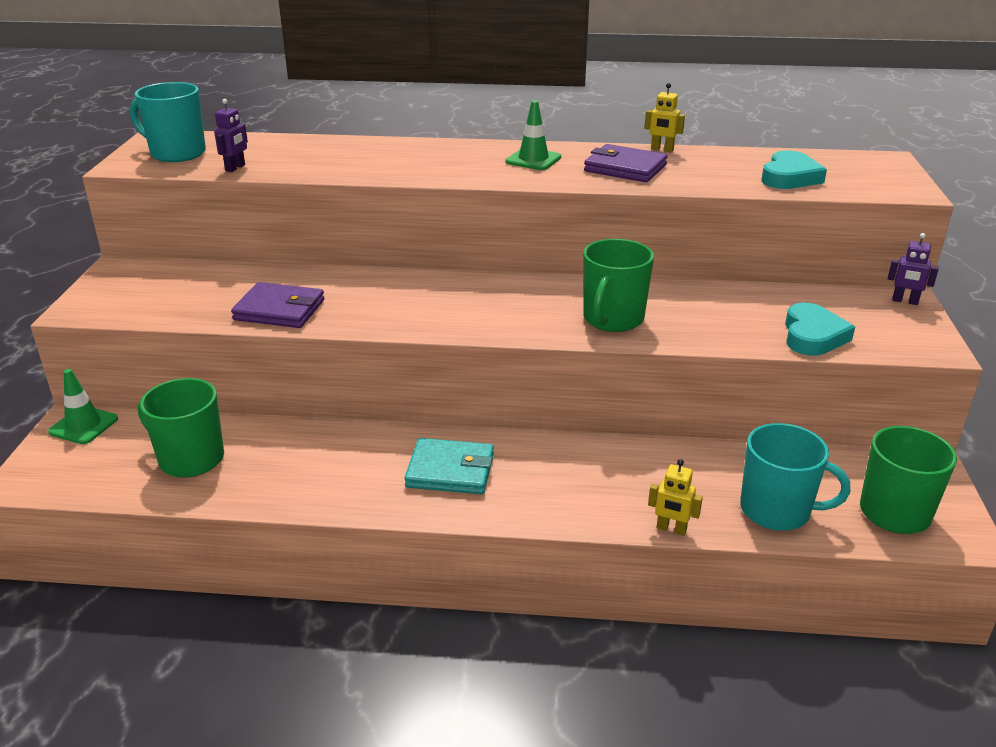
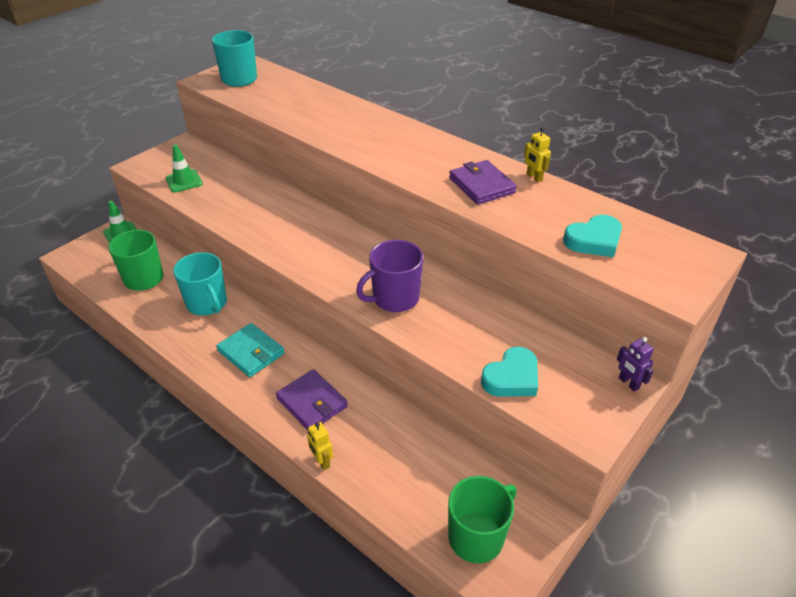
camera: 35 degrees right, 10 degrees up
(235, 168) = (253, 101): purple robot -> none
(279, 310) = (224, 207): purple wallet -> purple wallet (312, 402)
(533, 160) = (430, 155): green traffic cone -> green traffic cone (184, 181)
(612, 319) = (394, 298): green mug -> purple mug
(777, 510) = (400, 488): turquoise mug -> turquoise mug (207, 304)

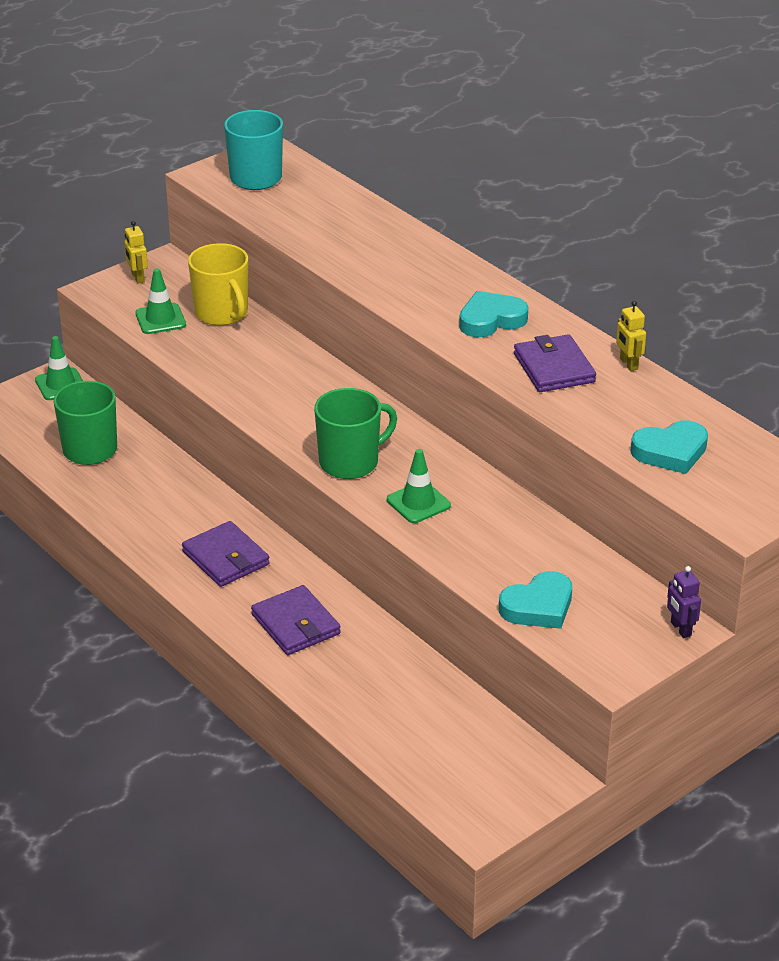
camera: 10 degrees right, 5 degrees down
(207, 304) = (174, 492): turquoise mug -> none
(227, 173) = (222, 313): none -> yellow mug
(251, 352) = (226, 558): turquoise wallet -> purple wallet
(322, 461) = (297, 687): yellow robot -> yellow robot (137, 277)
(394, 298) = (418, 503): purple mug -> green traffic cone
(425, 156) = (491, 320): none -> turquoise heart
(477, 537) = (465, 783): green mug -> green mug (350, 462)

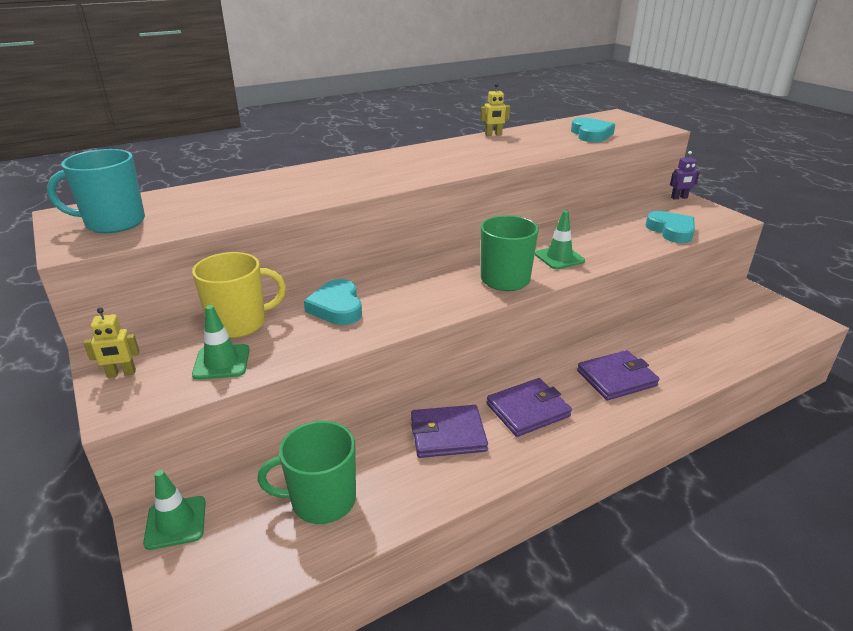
camera: 80 degrees left, 5 degrees down
(491, 320) = (426, 160): turquoise heart -> turquoise heart (337, 307)
(554, 368) = (494, 150): purple wallet -> purple wallet (448, 434)

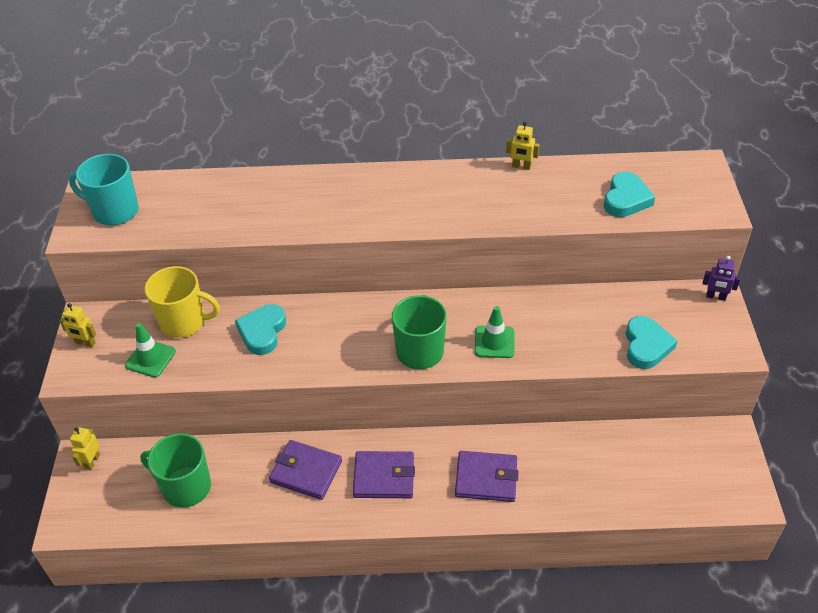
camera: 30 degrees right, 15 degrees up
(175, 522) = (92, 461): green traffic cone -> yellow robot

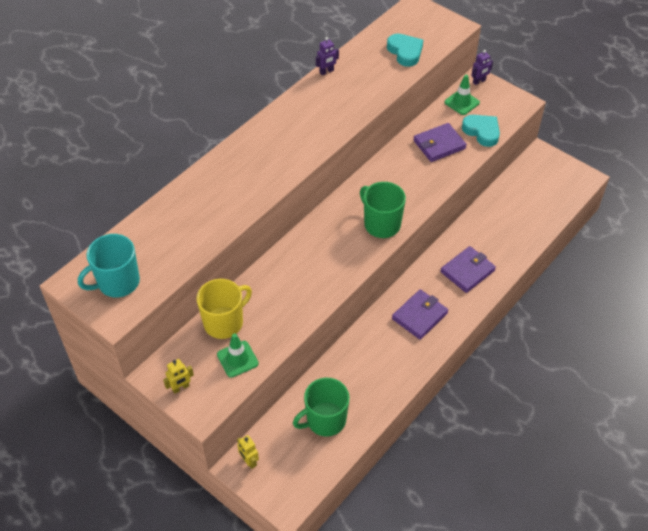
camera: 50 degrees left, 5 degrees up
(262, 332) = (281, 287): turquoise heart -> none
(306, 472) = (377, 351): purple wallet -> purple wallet (439, 144)
(494, 342) = (411, 188): green traffic cone -> green traffic cone (462, 102)
(521, 167) = (326, 72): yellow robot -> purple robot

